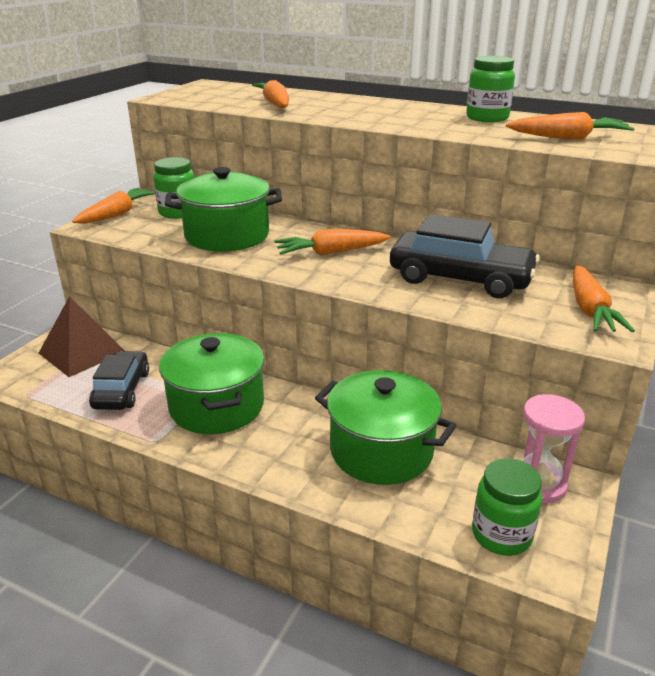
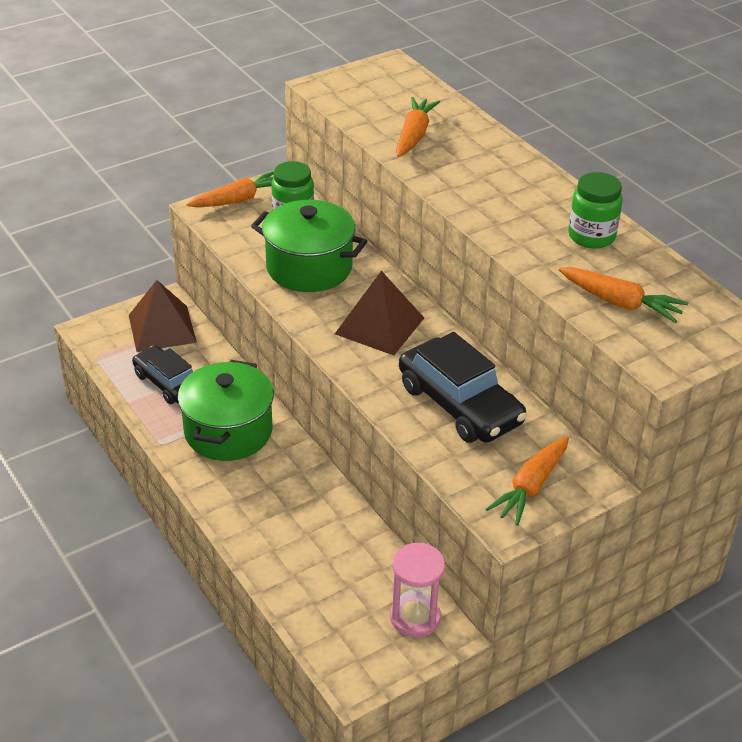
camera: 30 degrees right, 10 degrees up
(122, 390) = (168, 383): black car -> black car turned 75 degrees counterclockwise
(331, 252) = (379, 325): orange carrot -> brown pyramid
(381, 451) = (320, 531): green pot -> none
(501, 535) = (343, 639): green jar -> none

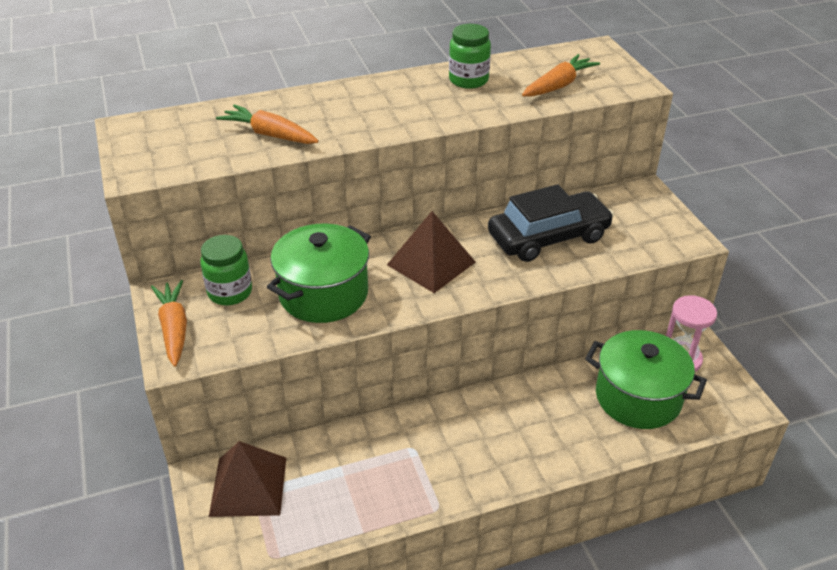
camera: 75 degrees left, 0 degrees up
(168, 383) = (344, 491): black car -> none
(228, 431) = (435, 448): green pot -> green pot (638, 397)
(530, 487) = (649, 220): orange carrot -> none

